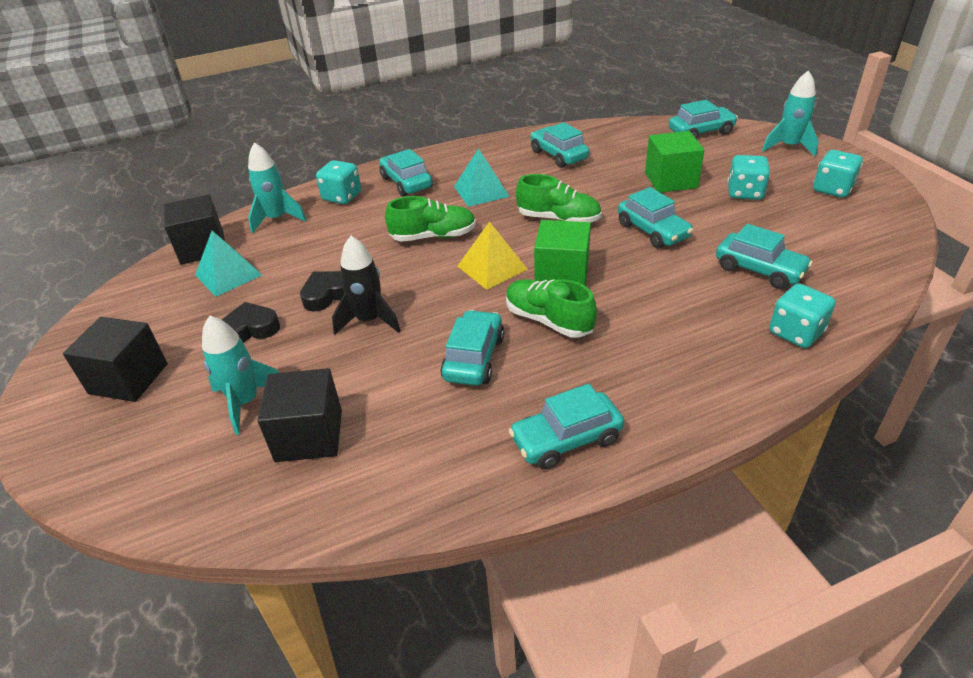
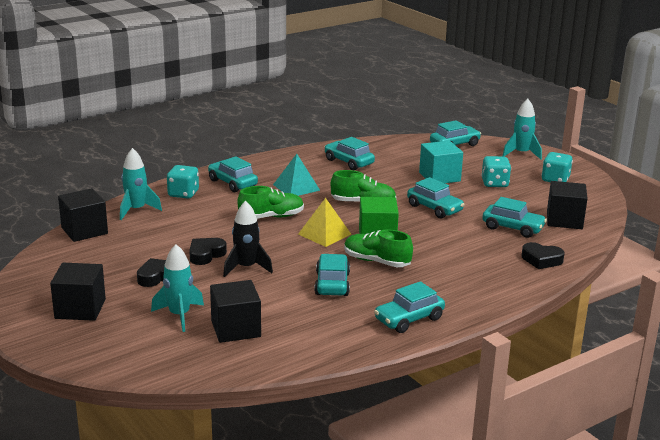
camera: 15 degrees left, 15 degrees down
(228, 275) = (118, 246): turquoise pyramid -> none
(671, 180) = (439, 177): green cube -> turquoise cube
(796, 333) = (541, 260): turquoise dice -> black heart
(839, 259) = (564, 220): none -> black cube

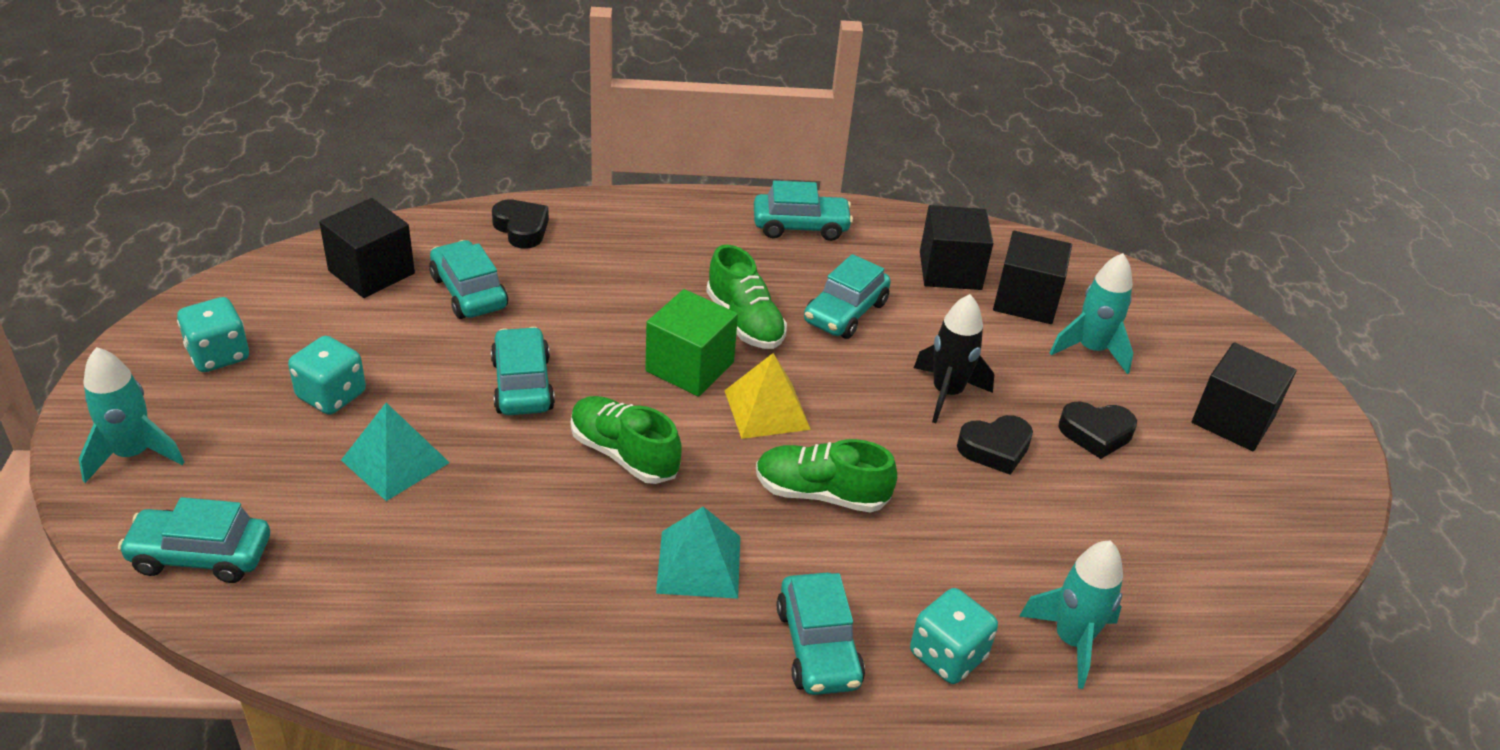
camera: 150 degrees left, 15 degrees up
(84, 230) = (1196, 617): black cube -> black cube (950, 271)
(349, 162) = (502, 604): turquoise car -> none
(439, 177) = (395, 461): turquoise cube -> turquoise pyramid

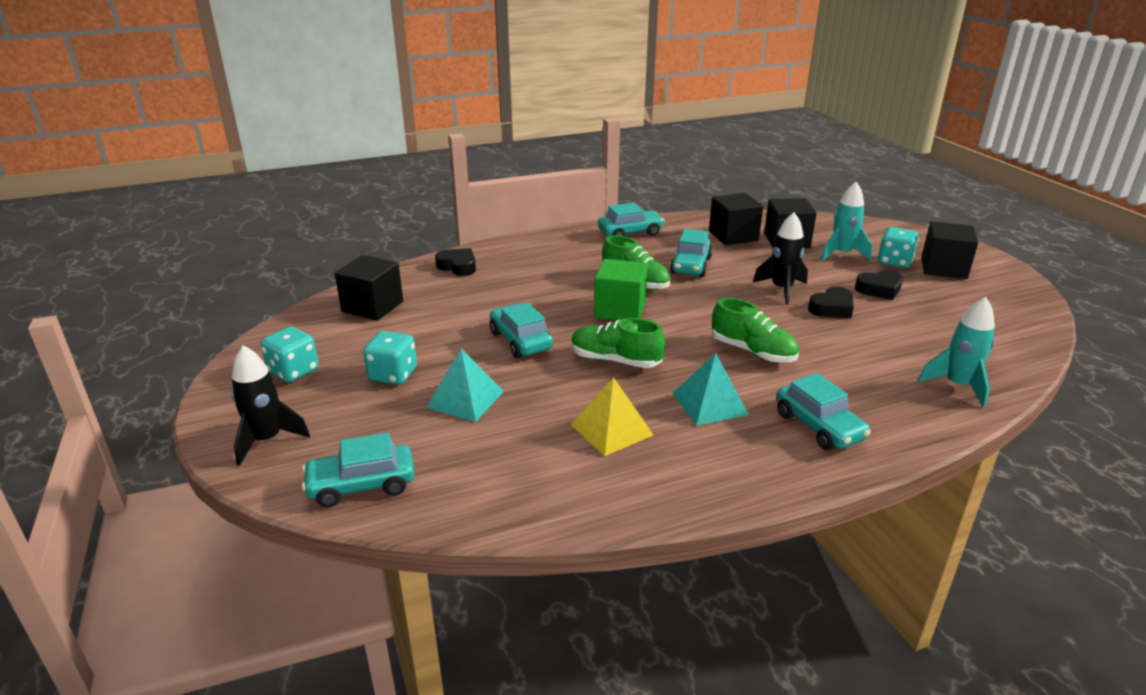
camera: 15 degrees left, 10 degrees down
(133, 454) = (267, 440): turquoise rocket -> black rocket
(469, 292) = (447, 303): turquoise car -> none
(766, 409) = (684, 319): yellow pyramid -> yellow pyramid (611, 429)
(821, 493) = (752, 351): green shoe -> green shoe turned 135 degrees counterclockwise
(947, 655) = (897, 411): turquoise dice -> turquoise dice (894, 262)

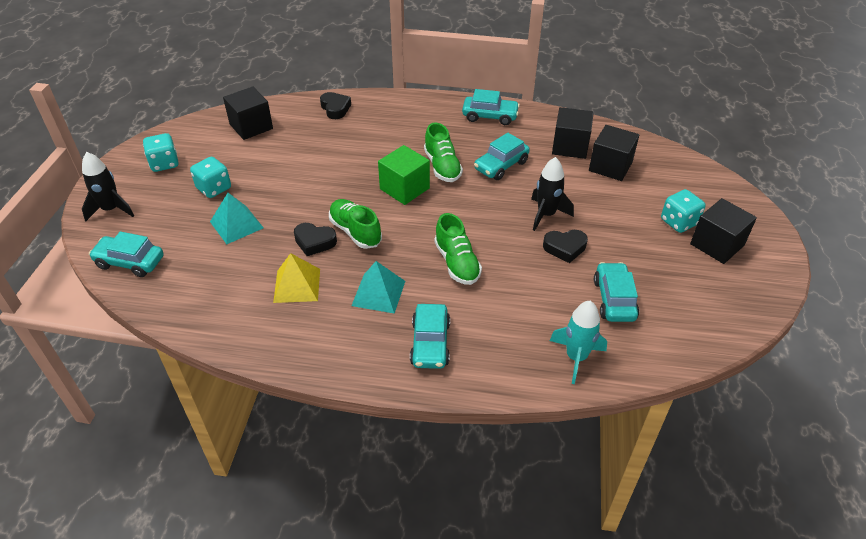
camera: 30 degrees right, 15 degrees up
(520, 341) = (312, 191): turquoise car -> turquoise car (614, 299)
(842, 254) = (641, 197): turquoise rocket -> none
(879, 289) = (628, 245): black heart -> black heart (314, 242)

